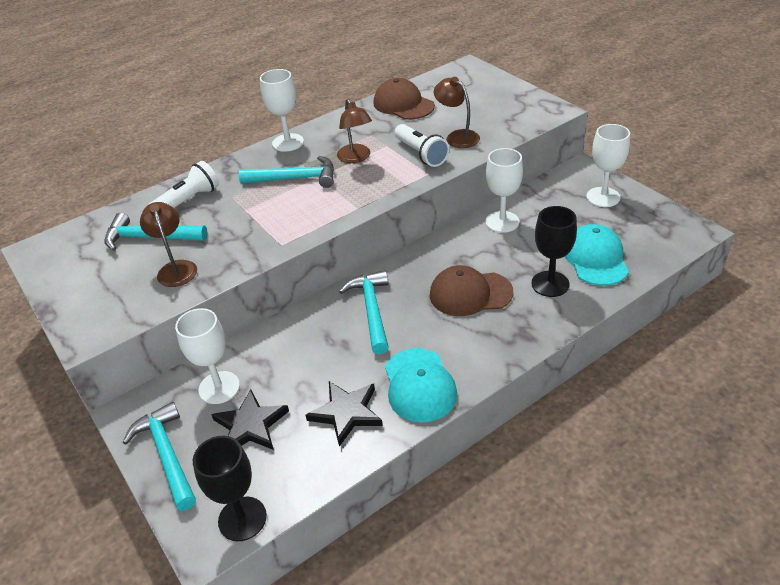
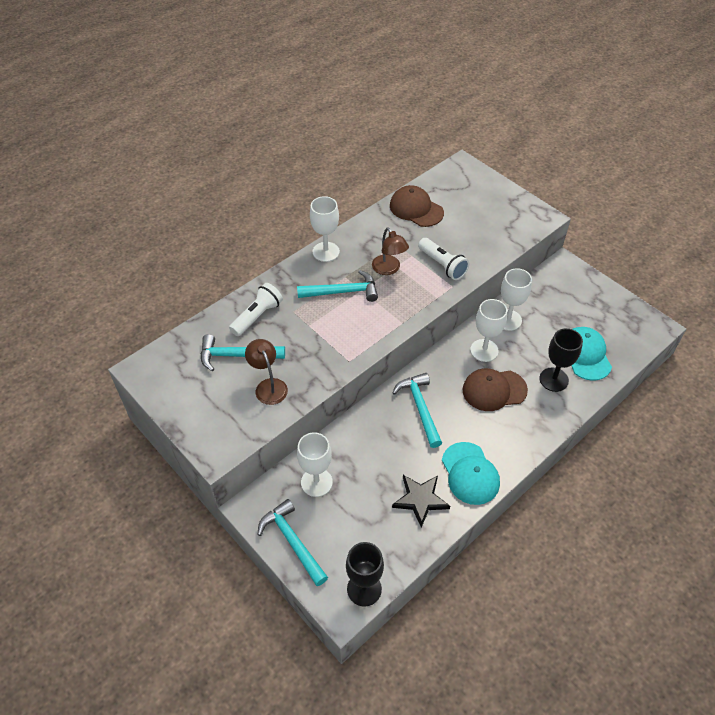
camera: 10 degrees left, 10 degrees up
(250, 425) = (350, 514): black star -> none
(457, 136) = (469, 246): brown lamp -> none
(603, 197) = (584, 294): white goblet -> white goblet (484, 350)

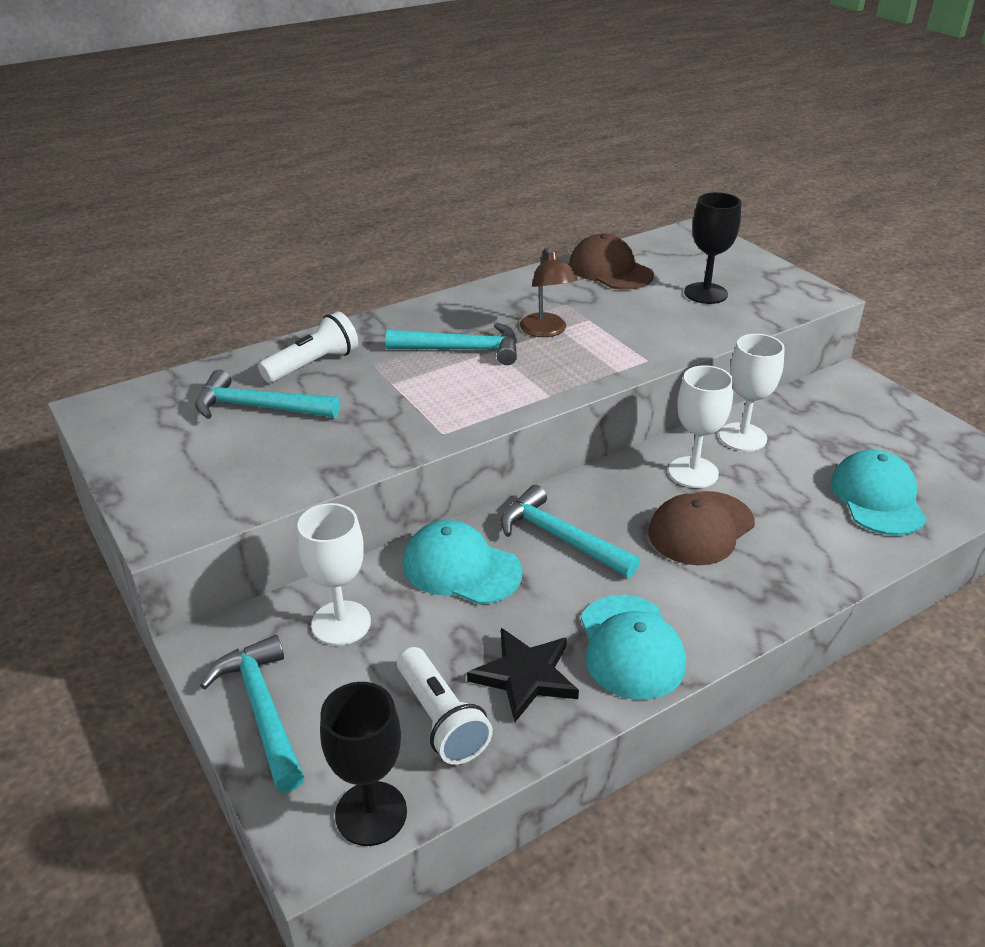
camera: 10 degrees right, 15 degrees down
(268, 386) = (293, 450): brown lamp -> none
(326, 252) = (451, 303): white goblet -> none
(371, 436) = (461, 568): none -> turquoise cap
(420, 408) = (560, 538): turquoise hammer -> turquoise hammer turned 45 degrees counterclockwise
(442, 265) = (637, 334): white flashlight -> white flashlight (441, 719)
(494, 390) = (701, 528): brown cap -> brown cap turned 45 degrees counterclockwise
(553, 379) = (814, 526): black goblet -> black goblet (705, 293)

